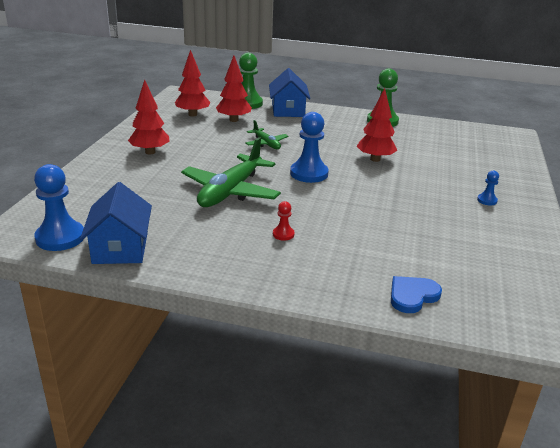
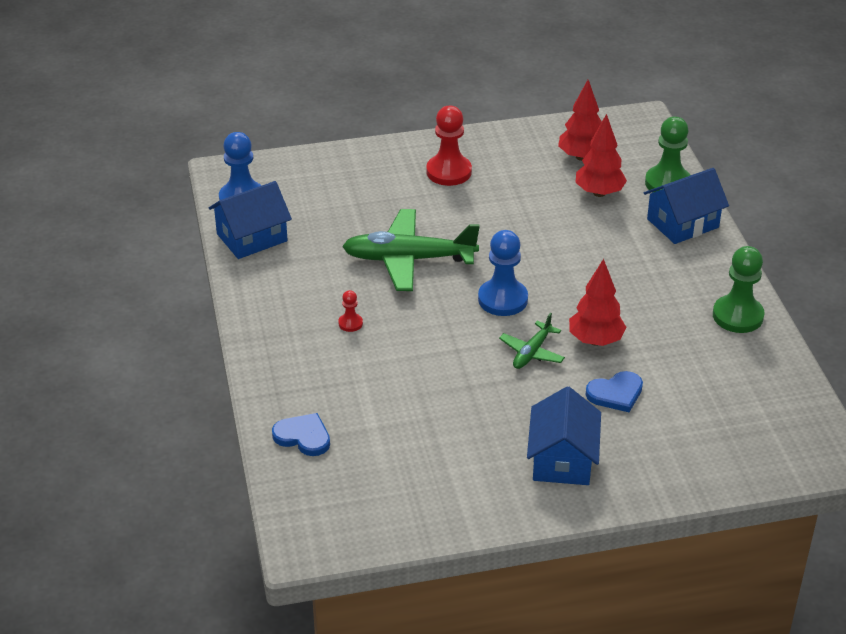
camera: 65 degrees right, 10 degrees up
(150, 152) = (449, 172): red tree -> red pawn
(266, 144) = (554, 242): green plane -> green plane (531, 352)
(430, 168) = (615, 393): none -> blue heart
(487, 200) = (562, 459): blue pawn -> blue house

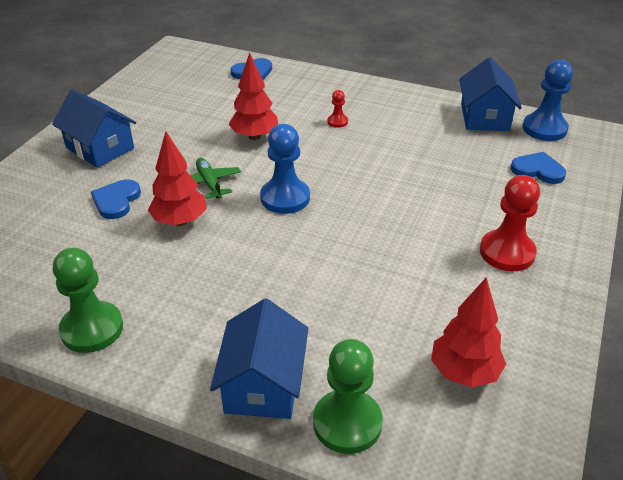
camera: 125 degrees right, 0 degrees up
(320, 185) = (538, 170): none -> blue heart
(408, 259) = (387, 174): green plane -> none
(599, 193) = (380, 346): red tree -> red tree (254, 136)

